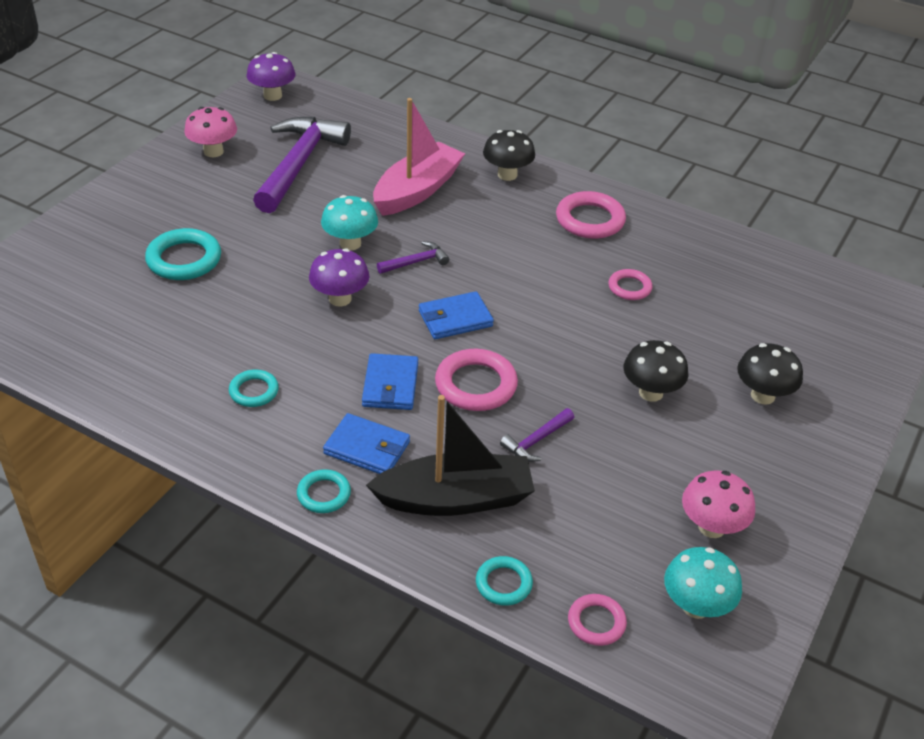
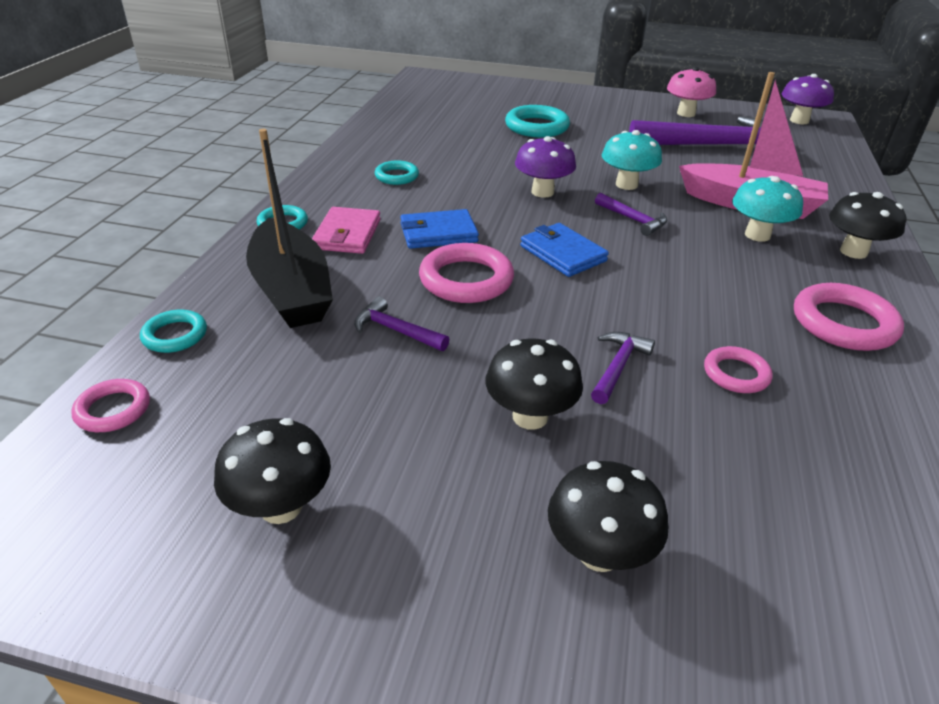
camera: 75 degrees right, 5 degrees down
(367, 448) = (347, 234): blue wallet -> pink wallet
(610, 337) = (617, 367): none -> purple hammer
(696, 606) = (131, 501): turquoise mushroom -> turquoise mushroom (757, 235)
(711, 527) = (281, 507): pink mushroom -> black mushroom

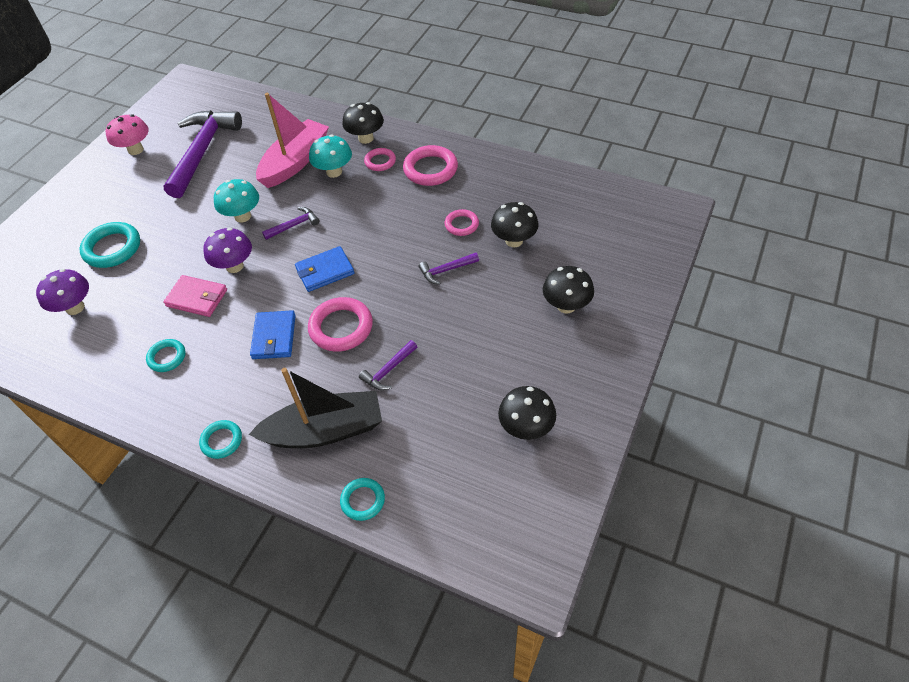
camera: 75 degrees left, 15 degrees up
(113, 410) = (435, 525): pink ring -> pink ring (380, 161)
(347, 234) = (255, 395): pink wallet -> pink wallet (197, 298)
(530, 416) = (478, 315): black mushroom -> black mushroom (514, 240)
(617, 367) = (446, 270): purple hammer -> purple hammer turned 60 degrees counterclockwise
(799, 121) = (182, 94): purple mushroom -> purple mushroom (75, 307)

